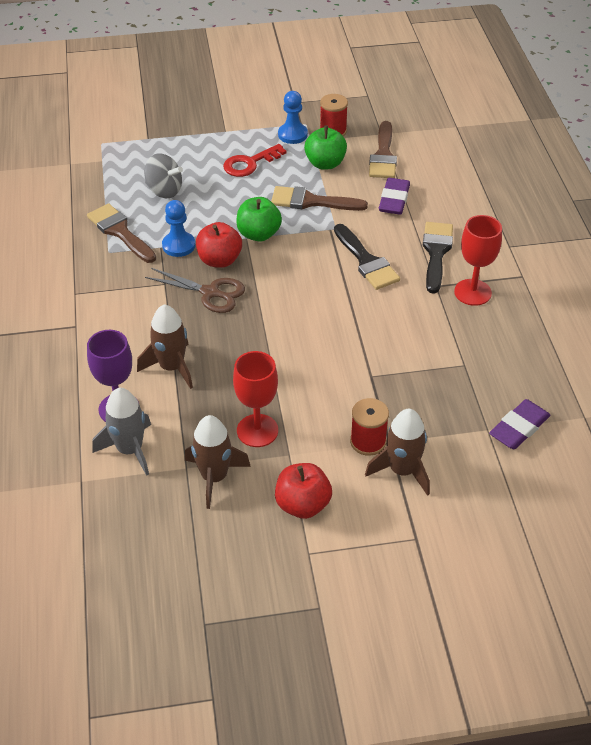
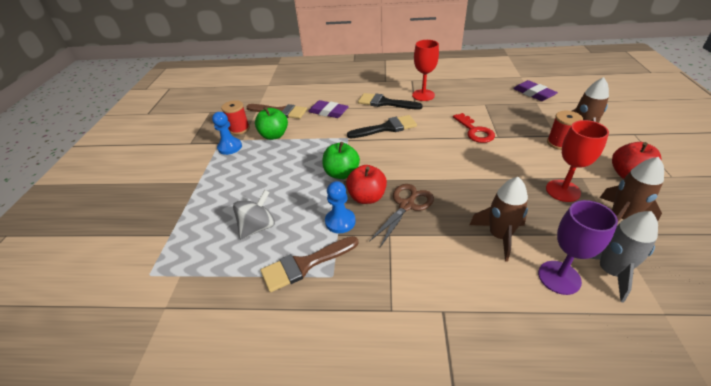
camera: 75 degrees left, 5 degrees down
(250, 163) = (251, 171): red key -> red key (474, 131)
(311, 201) = (314, 145): brown brush -> none

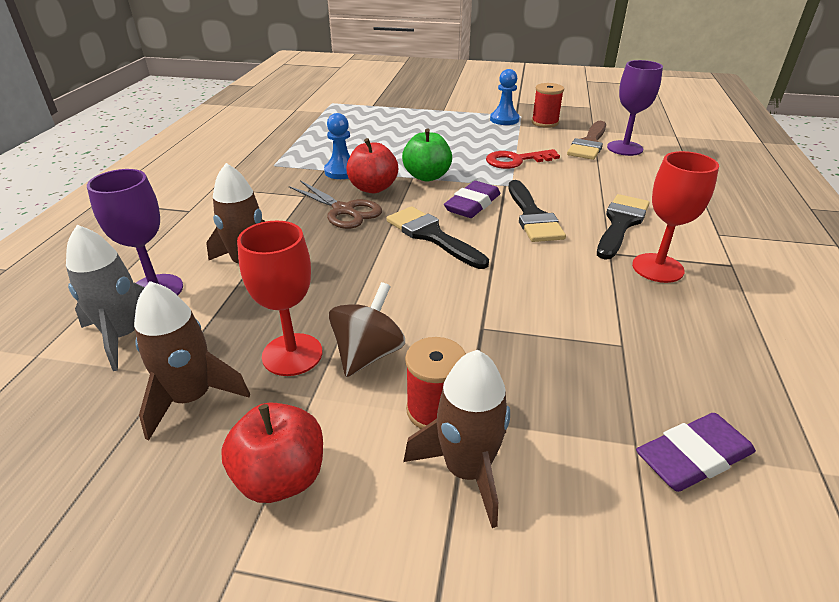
camera: 95 degrees right, 5 degrees down
(258, 227) = (360, 135): grey spinning top -> none
(274, 135) = (525, 140): green apple -> none
(287, 100) = (624, 148): none -> purple goblet
(305, 264) = (296, 154): brown brush -> none
(328, 112) = (587, 175): purple eraser -> purple eraser (472, 205)
(424, 160) = (432, 236): none -> black brush
(474, 131) = (506, 302): red key -> red key (516, 160)
(542, 166) = (368, 354): none -> brown spinning top

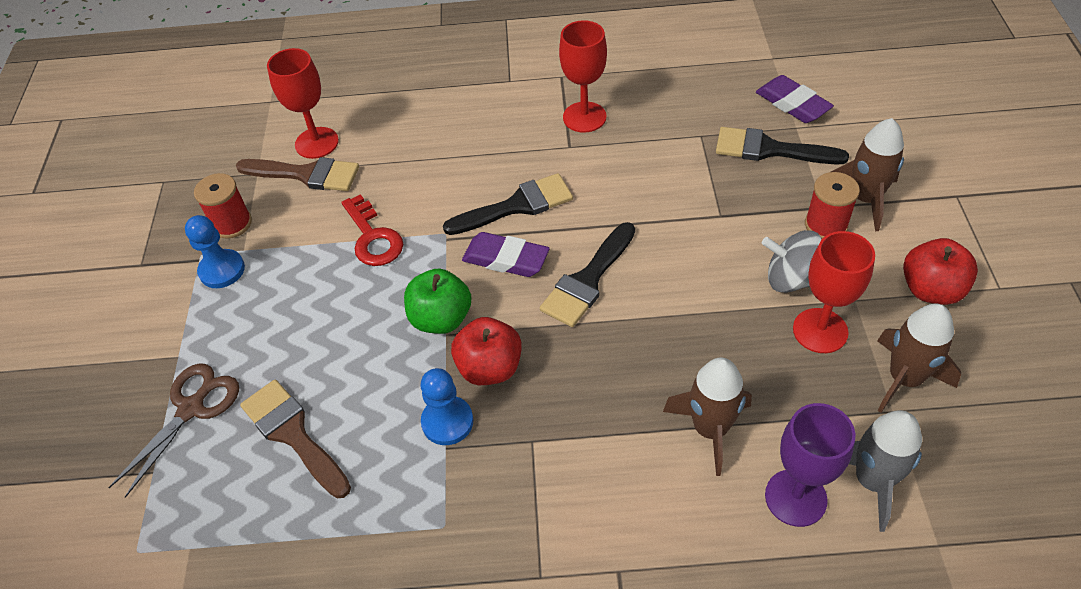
camera: 100 degrees left, 15 degrees up
(343, 210) = (559, 380): brown scissors -> brown scissors (192, 408)
(368, 354) = (791, 279): brown spinning top -> grey spinning top
(369, 133) = (293, 434): none -> brown brush
(621, 223) = (511, 141): black brush -> black brush (770, 149)
(624, 148) = (316, 143): purple goblet -> red goblet

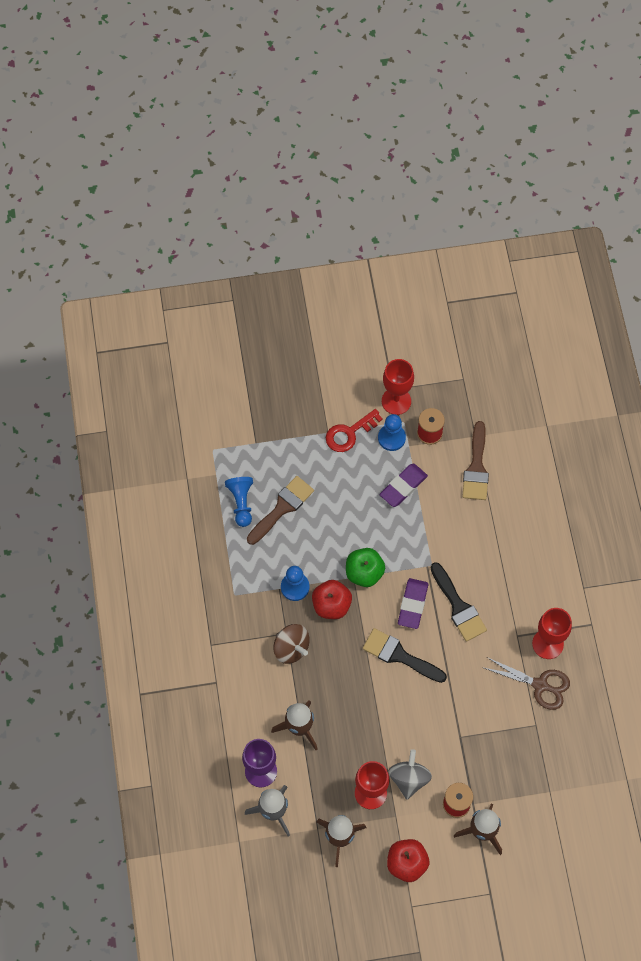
camera: 80 degrees right, 15 degrees up
(192, 408) = (294, 450): brown scissors -> brown scissors (540, 685)
(263, 504) = (241, 503): none -> blue pawn
(316, 143) = (506, 467): red goblet -> red goblet (396, 401)
(373, 237) = (424, 521): red key -> red key (349, 433)
(561, 434) = (291, 648): none -> brown spinning top
(770, 149) = (525, 772): black brush -> none
(792, 104) = (574, 790): purple eraser -> purple eraser (403, 487)

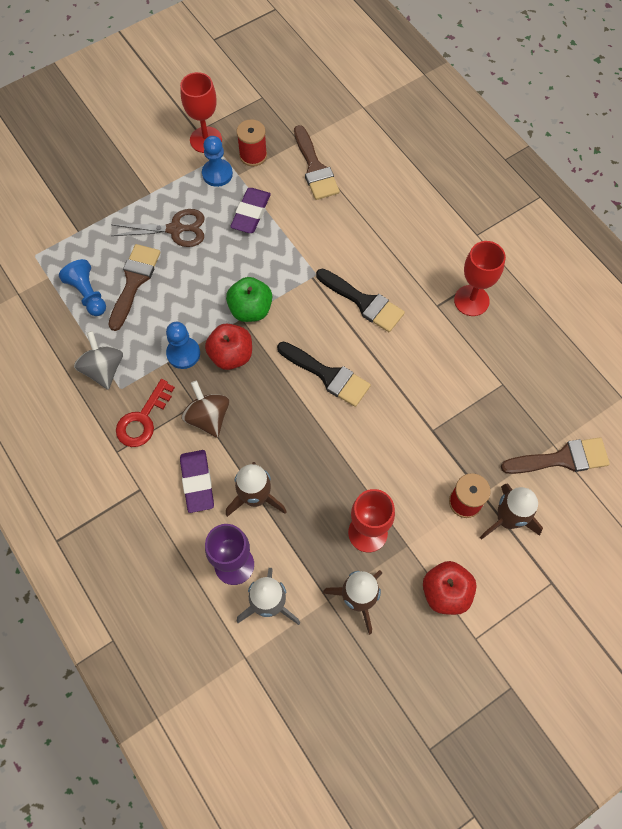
camera: 25 degrees left, 0 degrees up
(291, 648) = (208, 417): brown spinning top -> brown spinning top turned 135 degrees counterclockwise
(349, 433) = (172, 186): red key -> red key (143, 419)
(399, 655) = (327, 375): black brush -> black brush turned 150 degrees counterclockwise
(409, 779) = (401, 498): grey spinning top -> grey spinning top (103, 369)
(413, 605) = (316, 320): purple eraser -> purple eraser (197, 482)
(540, 685) = (486, 343): brown scissors -> brown scissors (175, 229)
(550, 805) = (561, 459): none -> brown brush

